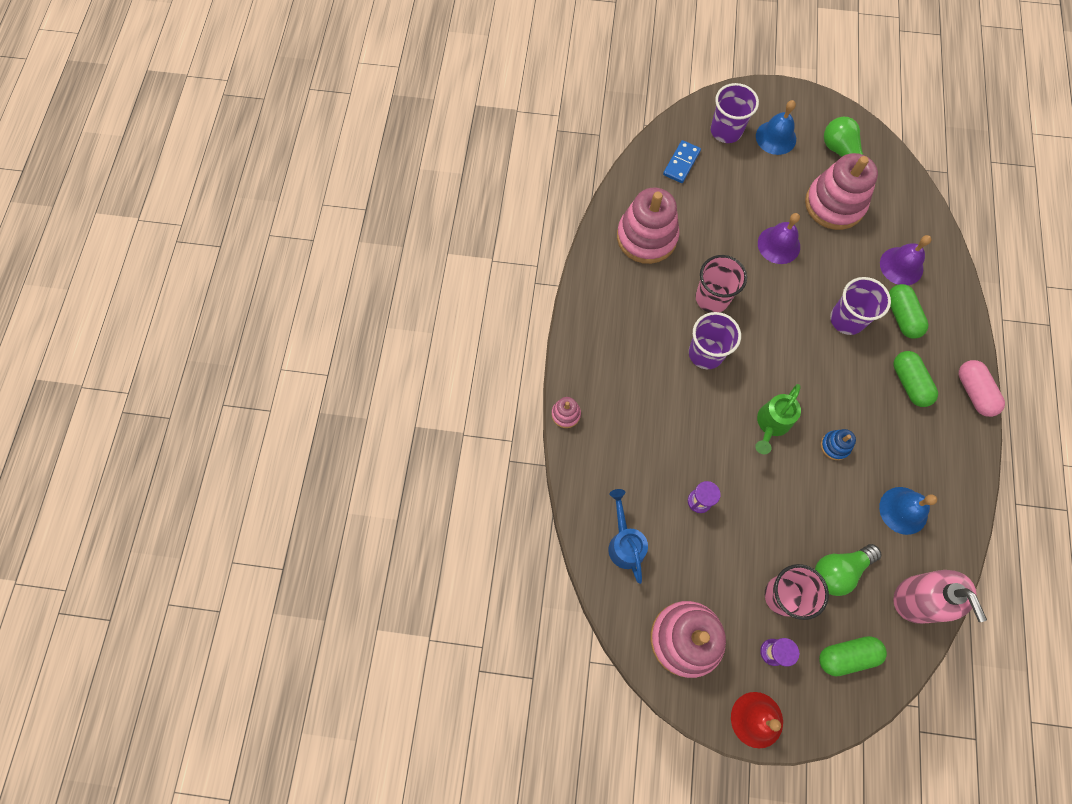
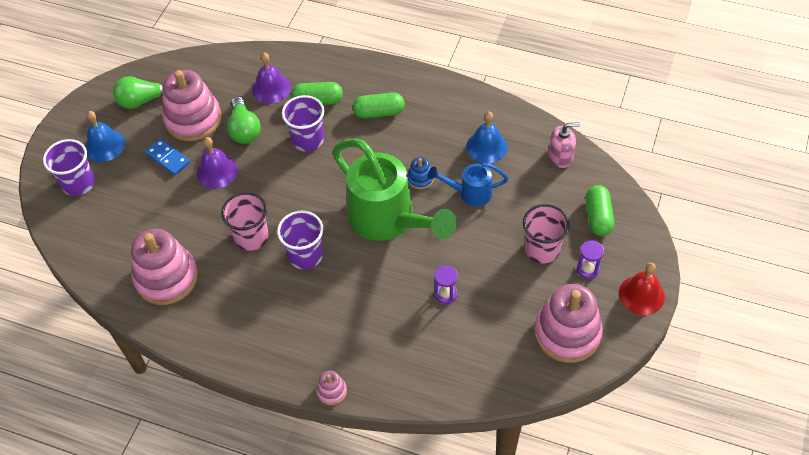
camera: 75 degrees left, 15 degrees down
(624, 543) = (471, 365): blue watering can -> blue watering can (469, 193)
(681, 163) = (97, 229): blue domino -> blue domino (168, 158)
(771, 424) = (389, 221): green watering can -> green watering can, size x2.02
(839, 570) = (528, 204): green light bulb -> green light bulb (244, 129)
(919, 599) = (560, 156): pink soap dispenser -> pink soap dispenser, size x0.64
(974, 392) = (399, 73): pink capsule -> none

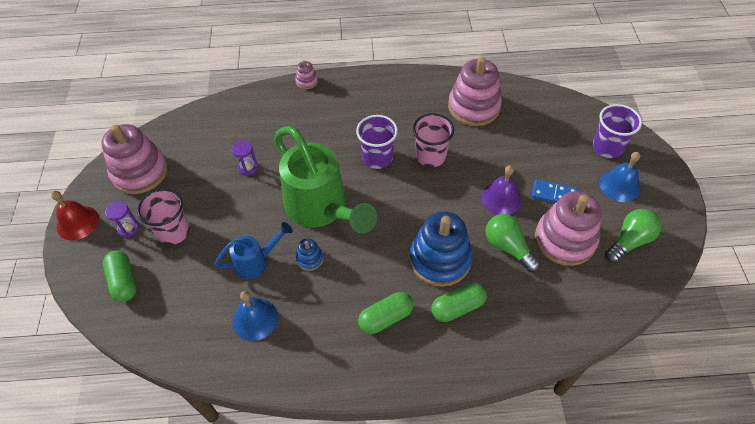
camera: 155 degrees right, 0 degrees up
(271, 88) = (516, 304): purple bell -> none
(308, 140) = (440, 259): purple cup -> blue stacking toy
(389, 221) = (321, 209): green watering can -> green watering can turned 150 degrees counterclockwise
(560, 156) = (172, 336): pink soap dispenser -> none

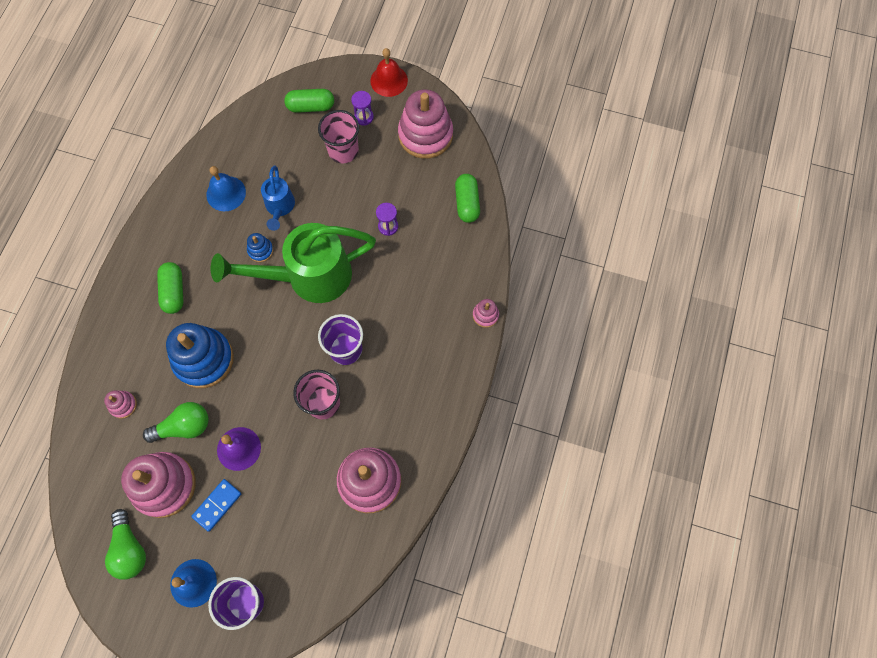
camera: 110 degrees right, 15 degrees up
(457, 307) = (152, 353): green capsule -> green capsule (467, 203)
(519, 308) = (123, 405): none -> pink stacking toy

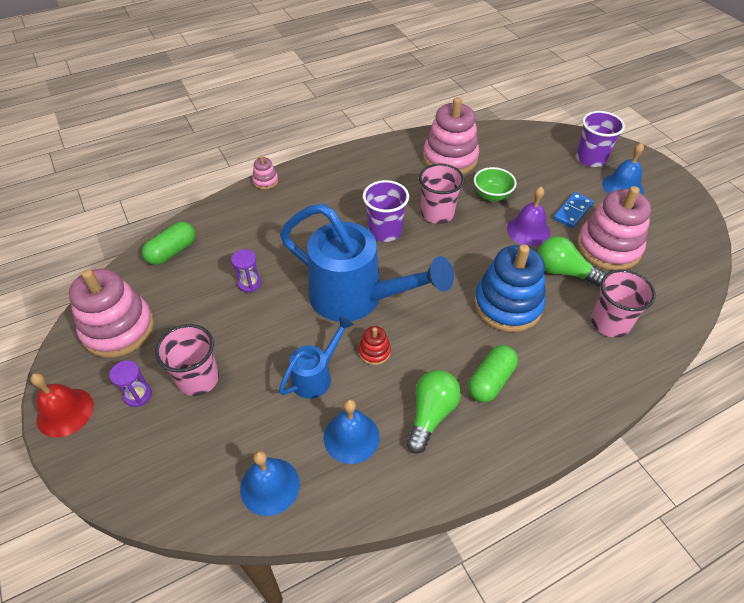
camera: 135 degrees left, 20 degrees down
(123, 405) = (610, 323): pink stacking toy -> pink cup
(130, 549) = (662, 230): green light bulb -> green light bulb (431, 414)
(217, 505) = (572, 212): blue domino -> blue domino turned 45 degrees counterclockwise
(243, 138) = (270, 486): none -> blue bell
(260, 250) = (374, 352): blue stacking toy -> red stacking toy
(297, 464) = (492, 195): none -> green bowl
(308, 276) = (357, 298): green watering can -> blue watering can
(311, 107) = (165, 457): green capsule -> none

